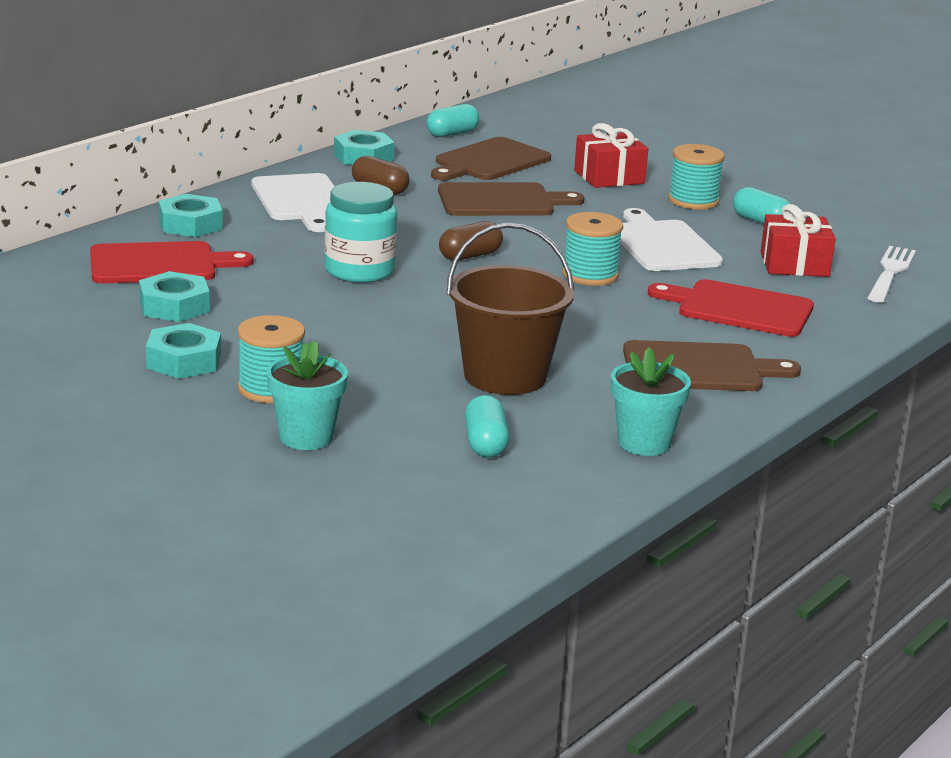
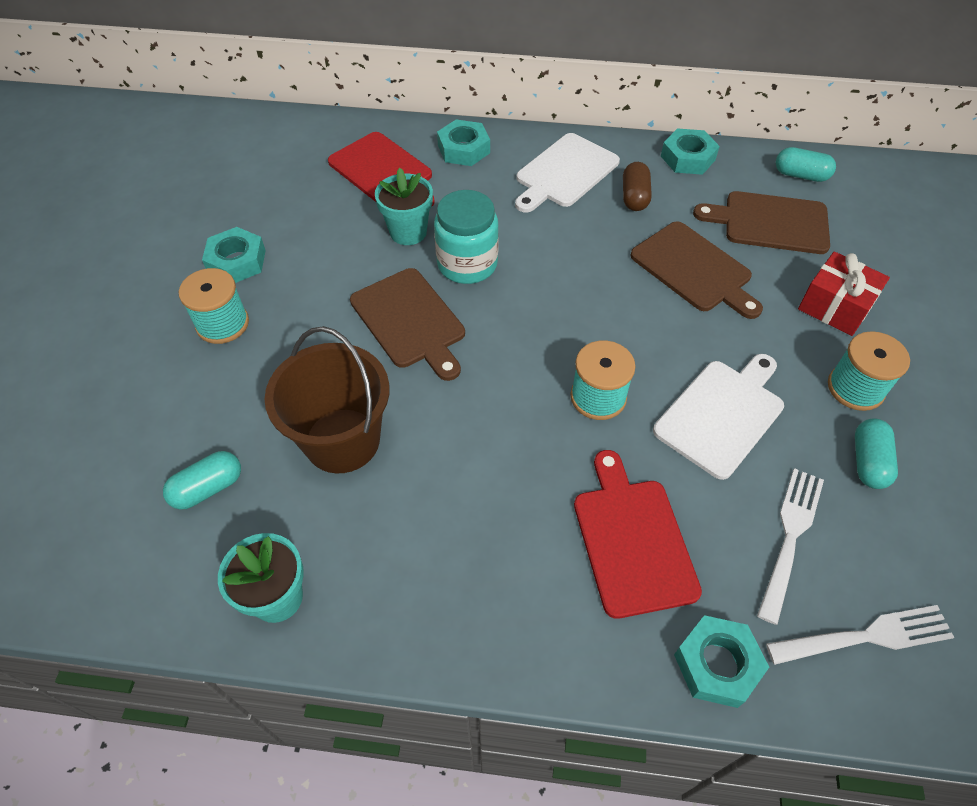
camera: 60 degrees right, 30 degrees up
(174, 306) = (320, 212): turquoise nut -> turquoise nut (717, 664)
(306, 437) = (155, 381): turquoise flower pot -> turquoise flower pot (408, 232)
(470, 256) = (559, 307): brown capsule -> none
(699, 368) = (466, 568): brown cutting board -> brown cutting board (410, 321)
(794, 264) = (790, 538): red gift -> white fork

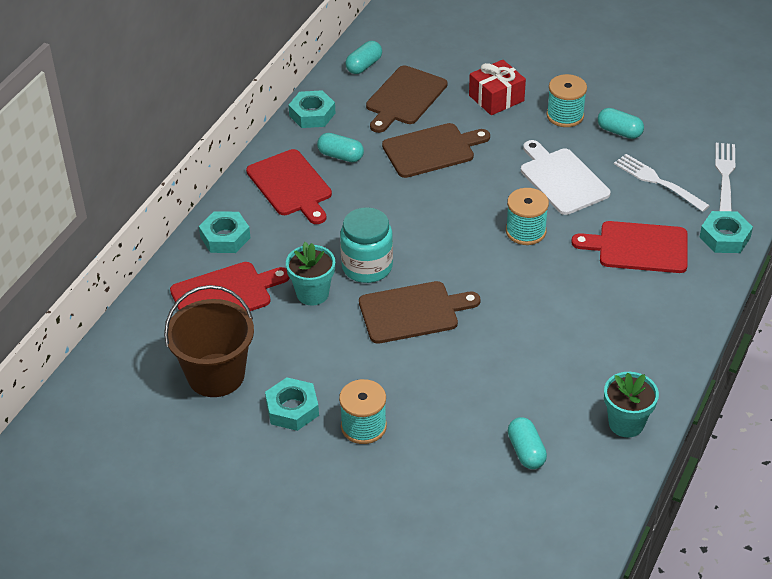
camera: 70 degrees left, 10 degrees down
(342, 440) = (511, 370): brown bucket -> brown bucket (216, 375)
(565, 173) = (291, 185): white cutting board -> red cutting board
(634, 197) = (340, 156): brown capsule -> turquoise capsule

